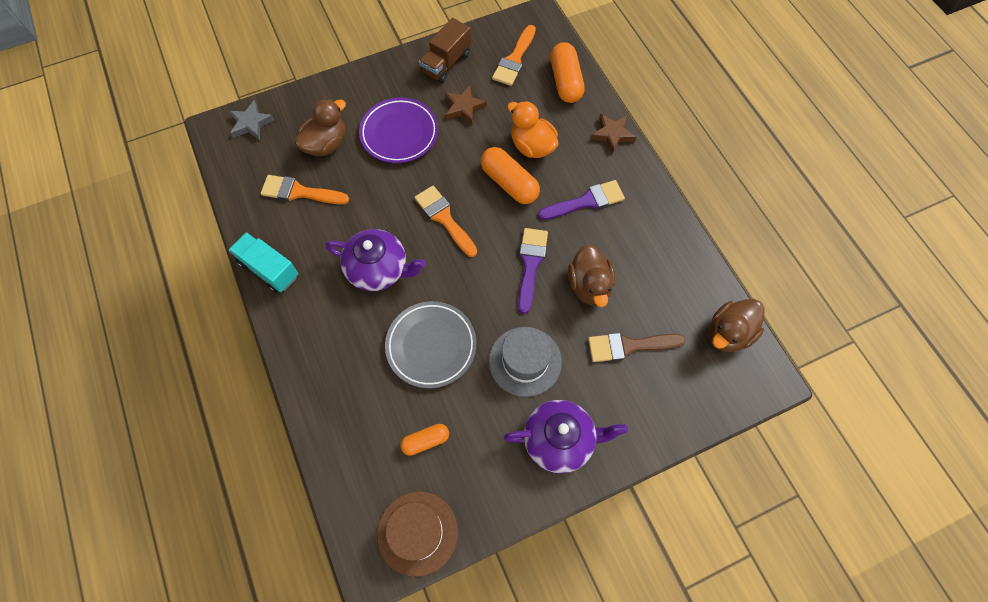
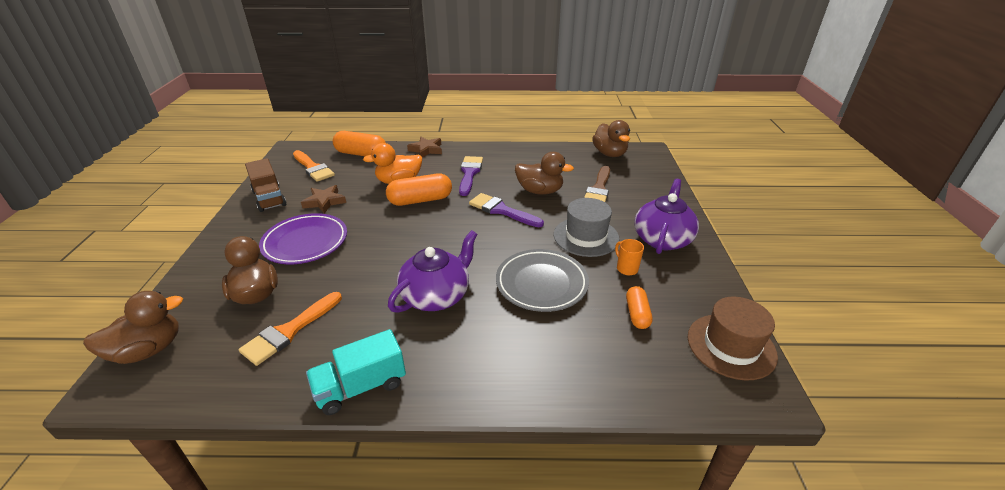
camera: 65 degrees left, 30 degrees down
(251, 123) = (148, 350): grey star -> brown duck
(444, 218) = (420, 241): orange brush -> none
(489, 415) = (626, 268): none -> orange mug

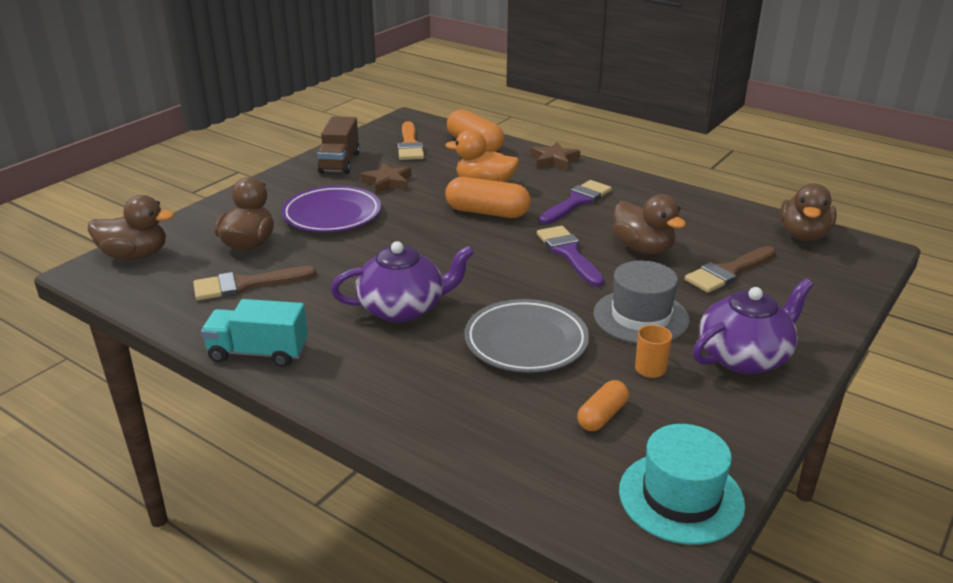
camera: 35 degrees right, 5 degrees down
(289, 331) = (246, 285): orange brush -> brown brush
(731, 346) = (681, 497): brown hat -> turquoise hat

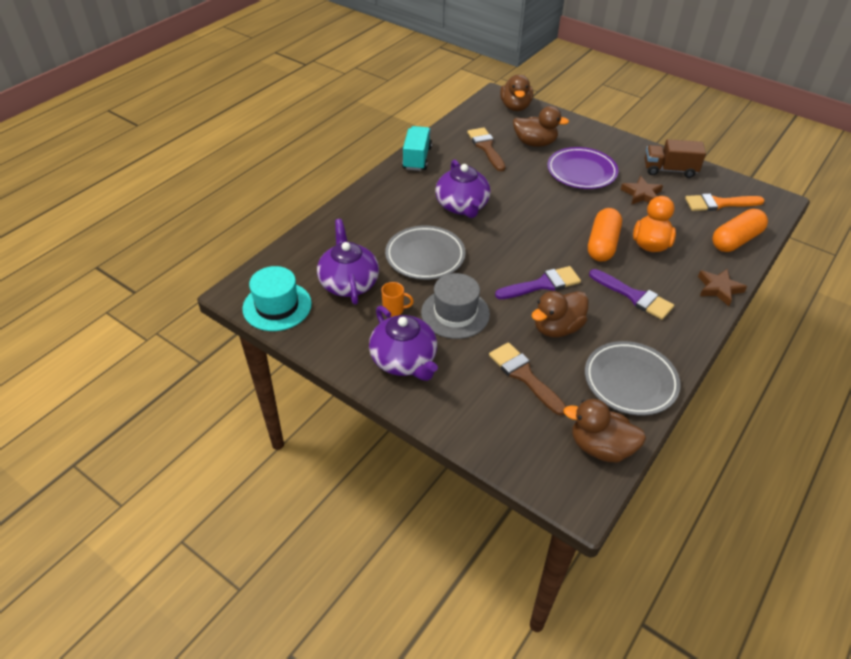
camera: 90 degrees right, 15 degrees up
(602, 416) = (349, 283): orange capsule -> purple teapot
(707, 214) = (630, 381): none -> grey plate

